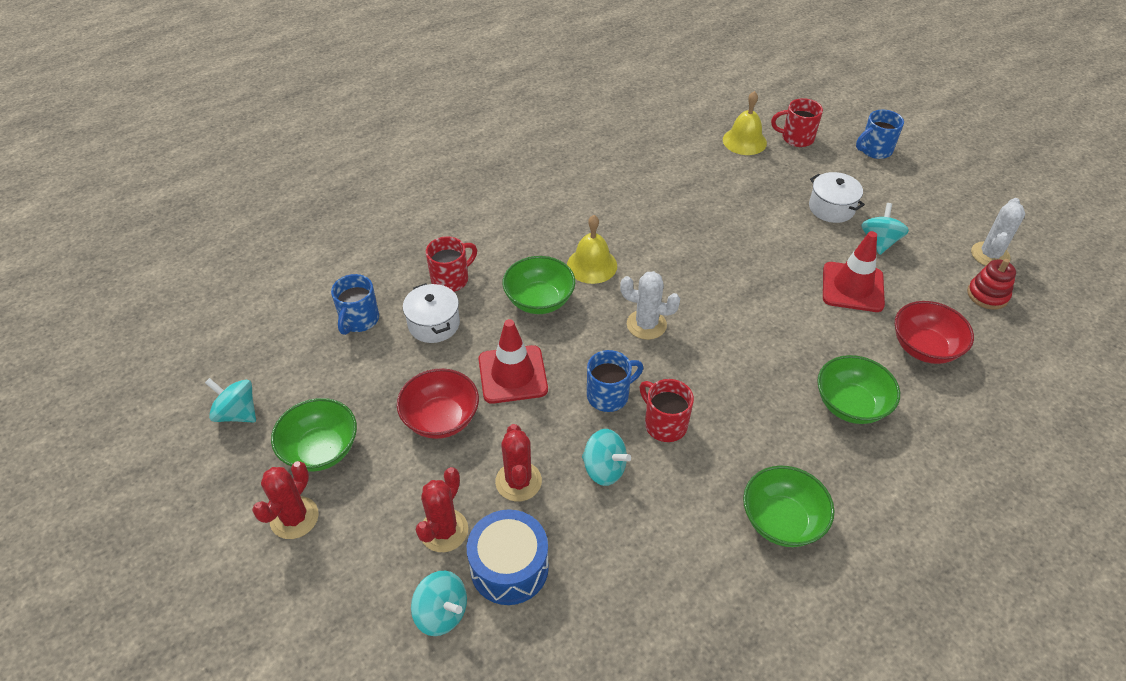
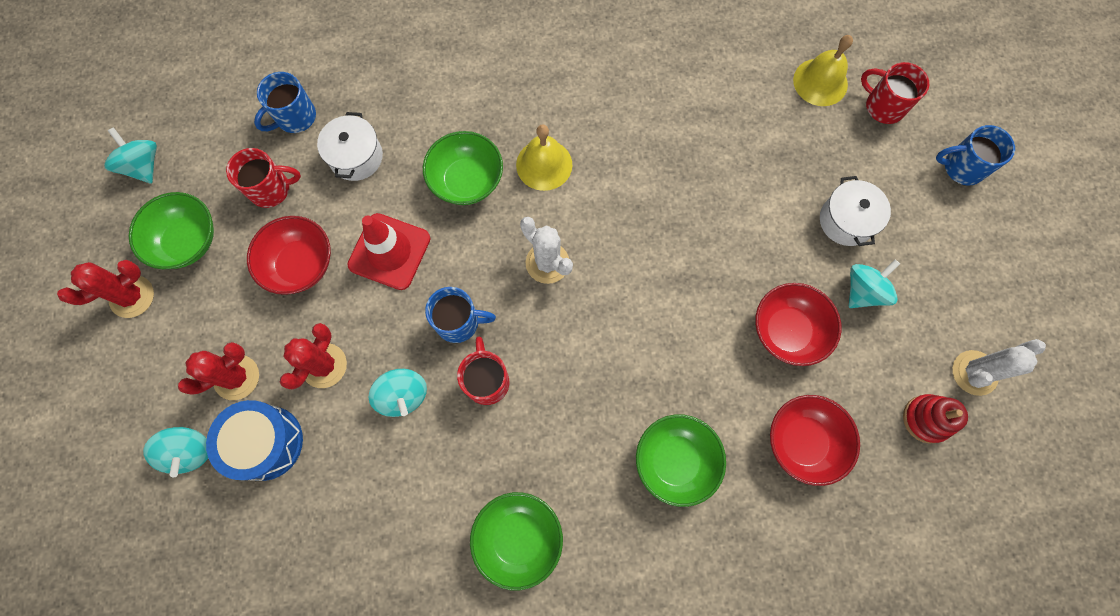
camera: 30 degrees right, 25 degrees up
(451, 279) = (402, 112): red mug -> red mug (271, 189)
(852, 287) = (787, 331): red traffic cone -> red bowl

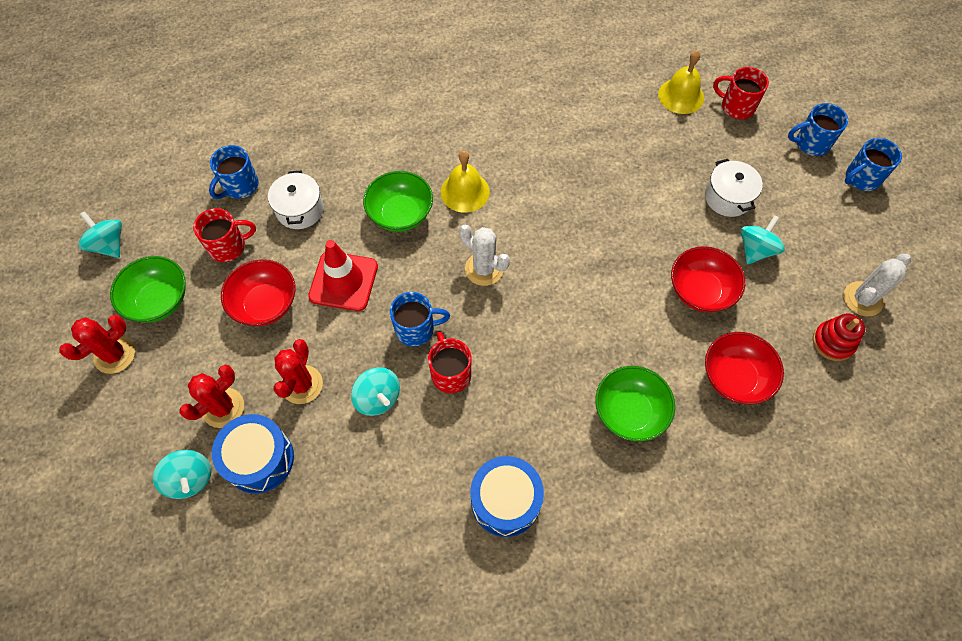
camera: 10 degrees left, 10 degrees down
(518, 538) = (505, 501): green bowl -> blue drum
(1011, 222) = (861, 178): none -> blue mug

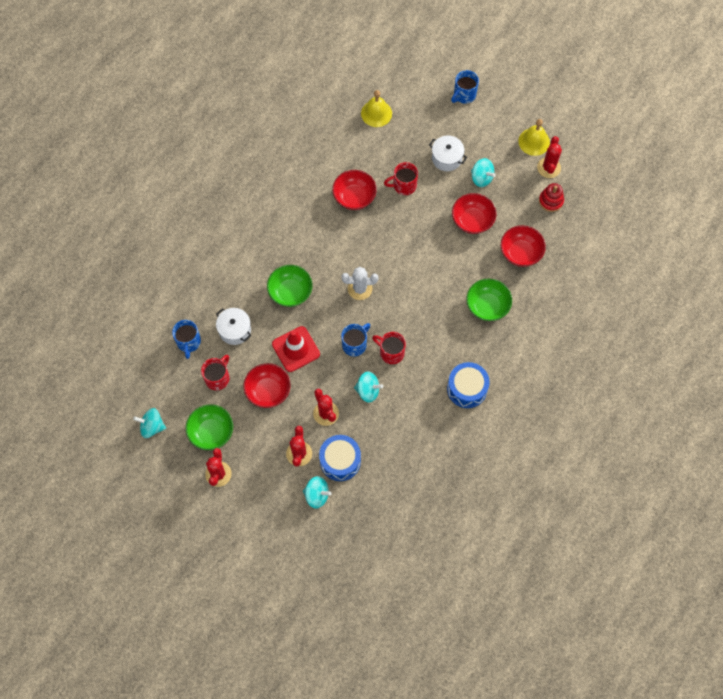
camera: 40 degrees left, 5 degrees up
(465, 192) = (312, 254): yellow bell -> yellow bell (534, 141)
(573, 164) = (354, 197): none -> red bowl
(736, 107) = (410, 99): red mug -> red mug (403, 185)
(755, 250) = (481, 178): turquoise spinning top -> turquoise spinning top turned 135 degrees clockwise
(861, 178) = (502, 98): blue mug -> none
(862, 299) = (549, 168): white cactus -> red cactus

